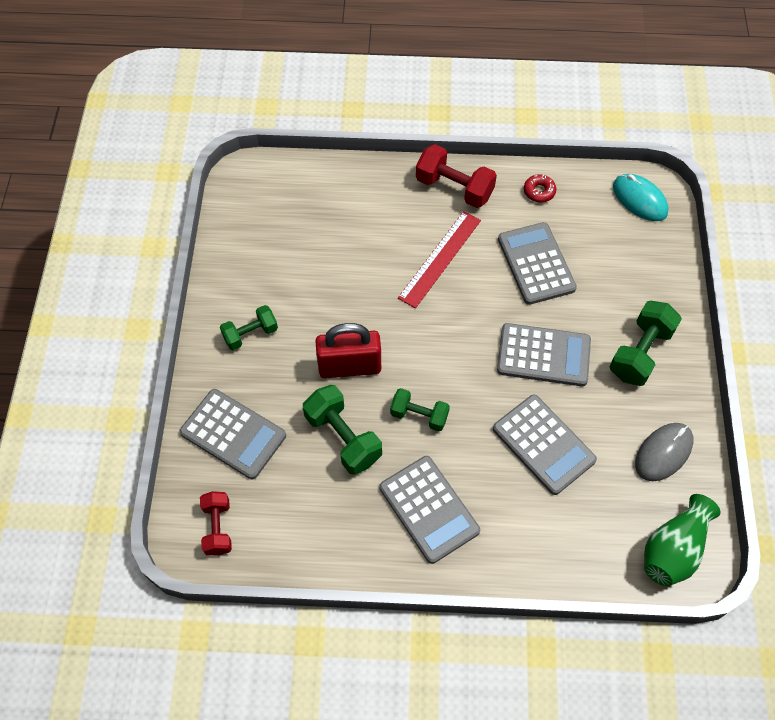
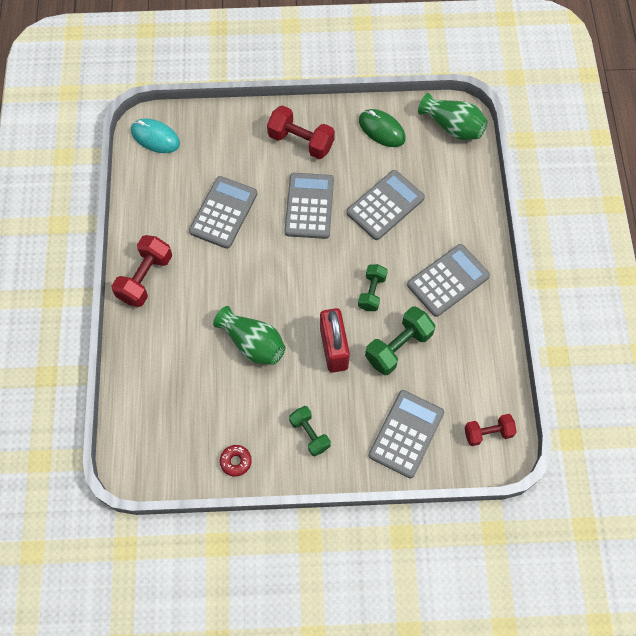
camera: 95 degrees left, 5 degrees up
(365, 285) = (253, 343): none -> green vase
(440, 258) = (222, 285): red ruler -> none
(536, 264) = (223, 212): grey calculator -> grey calculator turned 135 degrees clockwise
(539, 191) = (148, 211): red donut -> red donut (236, 461)
(639, 199) = (155, 137): turquoise mouse -> turquoise mouse turned 75 degrees clockwise
(640, 353) = (301, 141): green dumbbell -> red dumbbell
(663, 453) = (381, 130): grey mouse -> green mouse

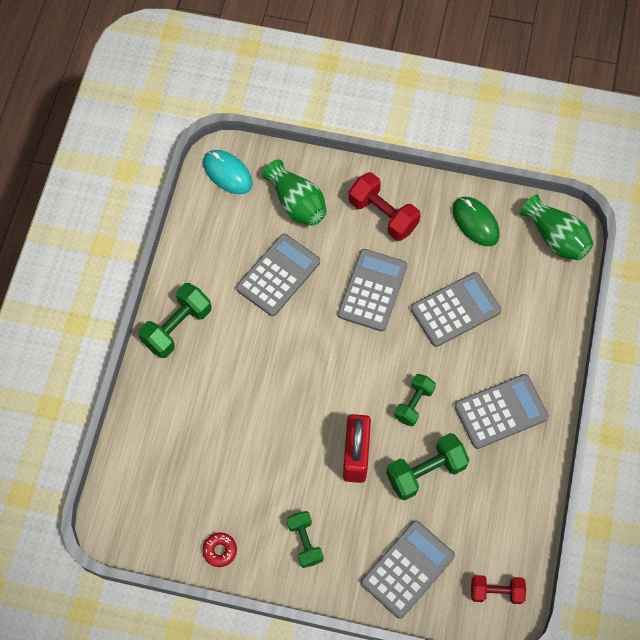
camera: 15 degrees right, 0 degrees up
(145, 278) = (177, 327): red dumbbell -> green dumbbell
(253, 343) = (271, 427): green vase -> green vase (296, 203)

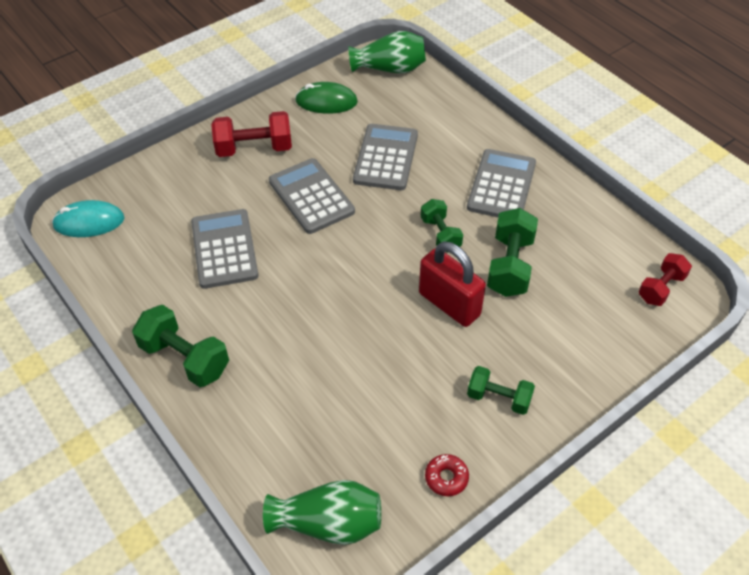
camera: 50 degrees left, 15 degrees down
(177, 327) = (185, 358): green dumbbell -> green dumbbell turned 45 degrees counterclockwise
(296, 203) = (176, 194): green vase -> green vase (328, 523)
(407, 569) = (590, 336): grey calculator -> none

